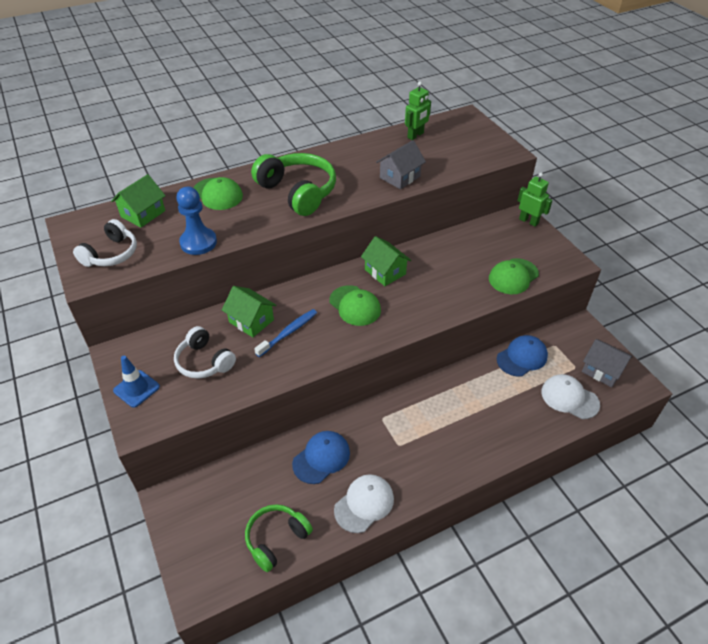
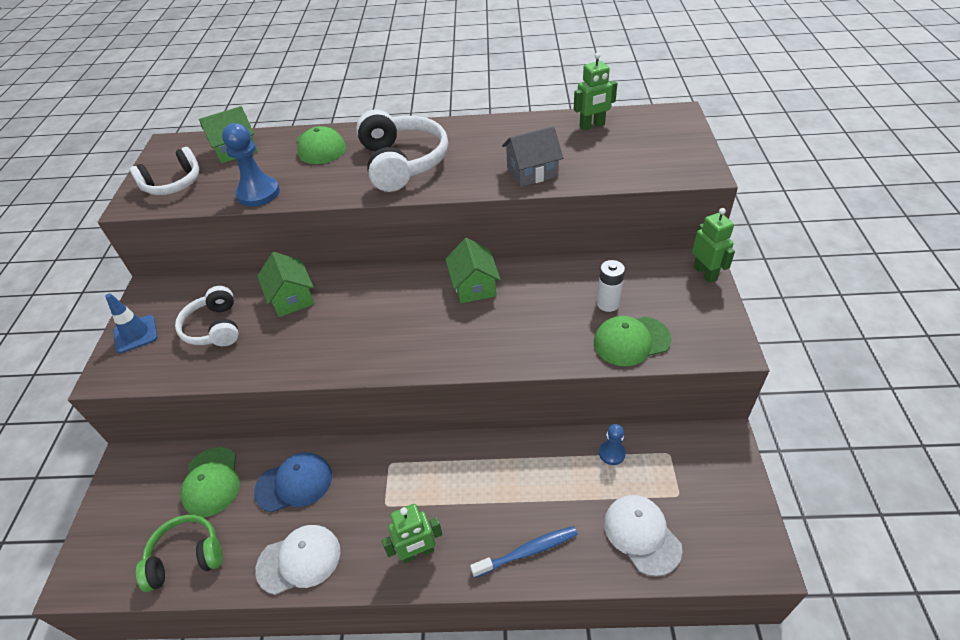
camera: 30 degrees right, 0 degrees up
(288, 332) = (317, 324): blue toothbrush -> blue toothbrush (527, 551)
(298, 192) = (402, 163): green headphones -> white headphones
(355, 306) = (410, 316): green cap -> green cap (211, 482)
(442, 465) = (418, 553): none -> green robot
(483, 257) = (608, 303): none -> white battery
(522, 357) = (611, 453): blue cap -> blue pawn
(602, 370) = (715, 514): grey house -> none

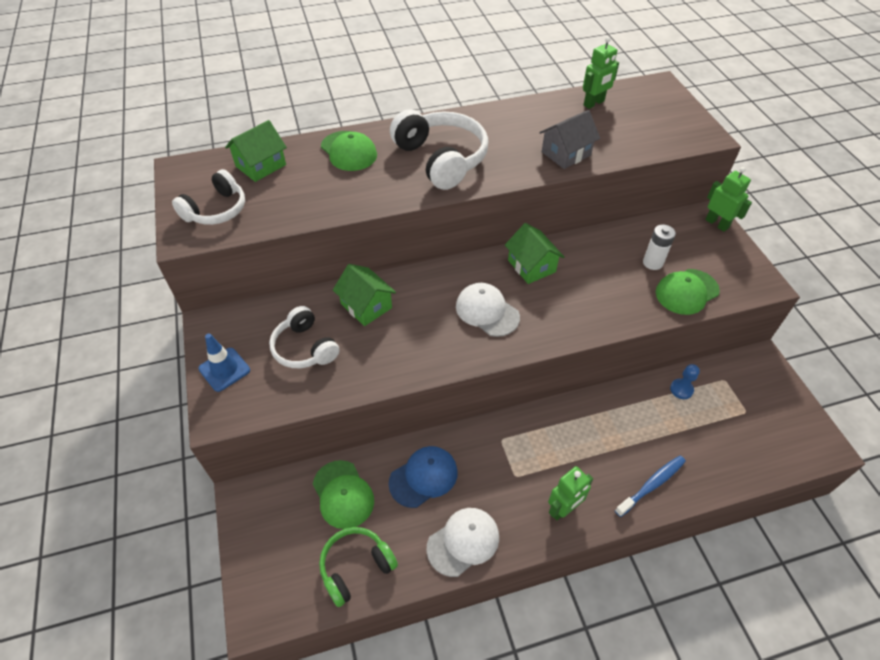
camera: 20 degrees left, 5 degrees up
(258, 193) = (315, 208): blue pawn -> none
(642, 535) = (732, 449): white cap -> white cap (487, 311)

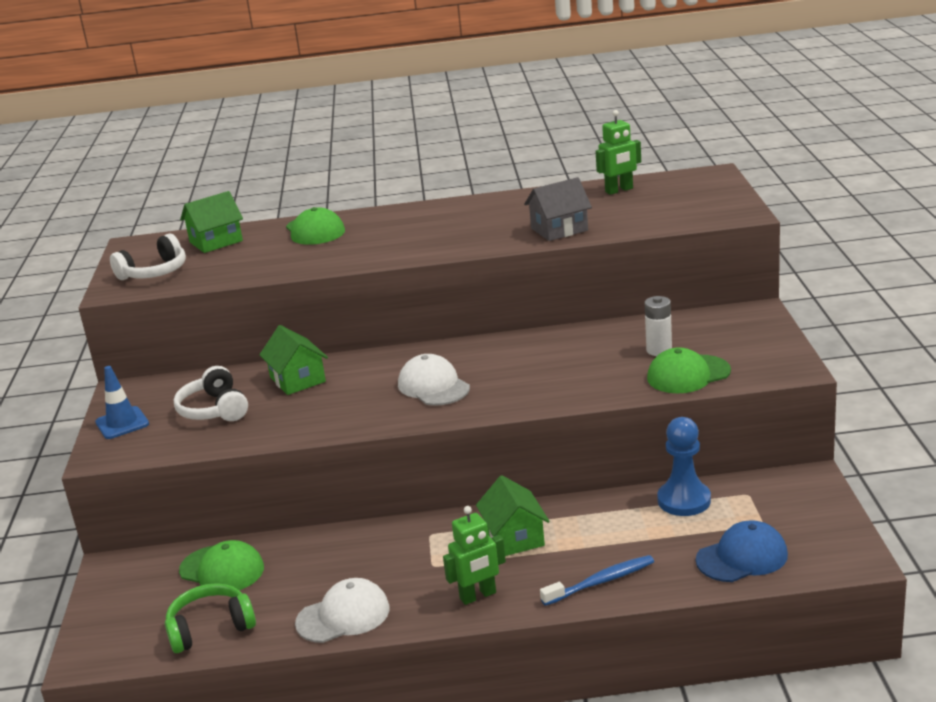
camera: 15 degrees right, 25 degrees down
(343, 494) = (222, 569): green cap -> green cap turned 45 degrees counterclockwise
(423, 477) = (321, 561): blue cap -> blue cap (742, 557)
(441, 159) = (413, 235): white headphones -> none
(531, 266) = (506, 351): green house -> green house (514, 537)
(681, 389) = (684, 500): blue pawn -> blue pawn, size x1.77
(717, 224) = (763, 318): green robot -> none

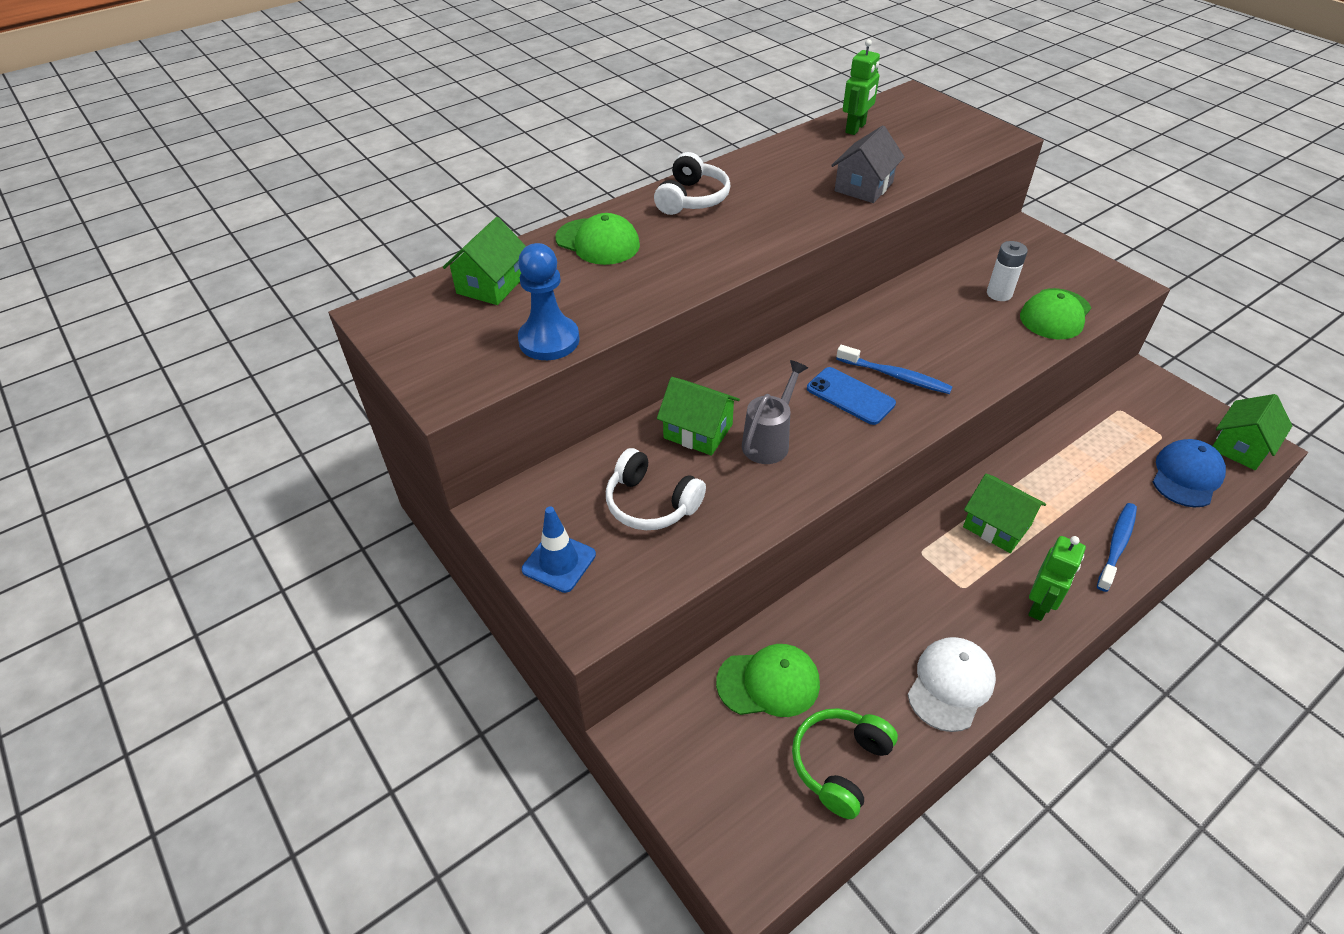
camera: 35 degrees left, 20 degrees up
(154, 272) = (467, 351): white headphones -> white headphones (692, 199)
(337, 397) = (769, 441): none -> grey watering can
(433, 386) = (850, 396): white cap -> blue phone
(486, 383) = (895, 376): none -> blue toothbrush
(684, 500) = (1082, 433): blue pawn -> blue pawn (549, 340)
(833, 553) = (1240, 447): none -> green house

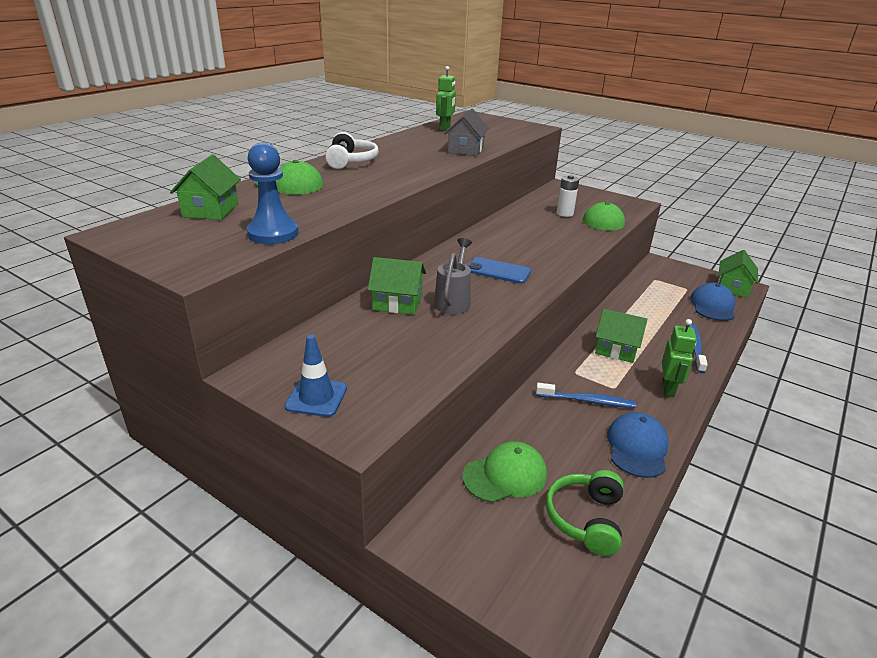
camera: 20 degrees left, 15 degrees down
(651, 503) = (379, 349): white headphones -> none
(895, 376) = (522, 258): blue toothbrush -> blue toothbrush (587, 401)
(950, 685) = (637, 447): white cap -> blue cap

